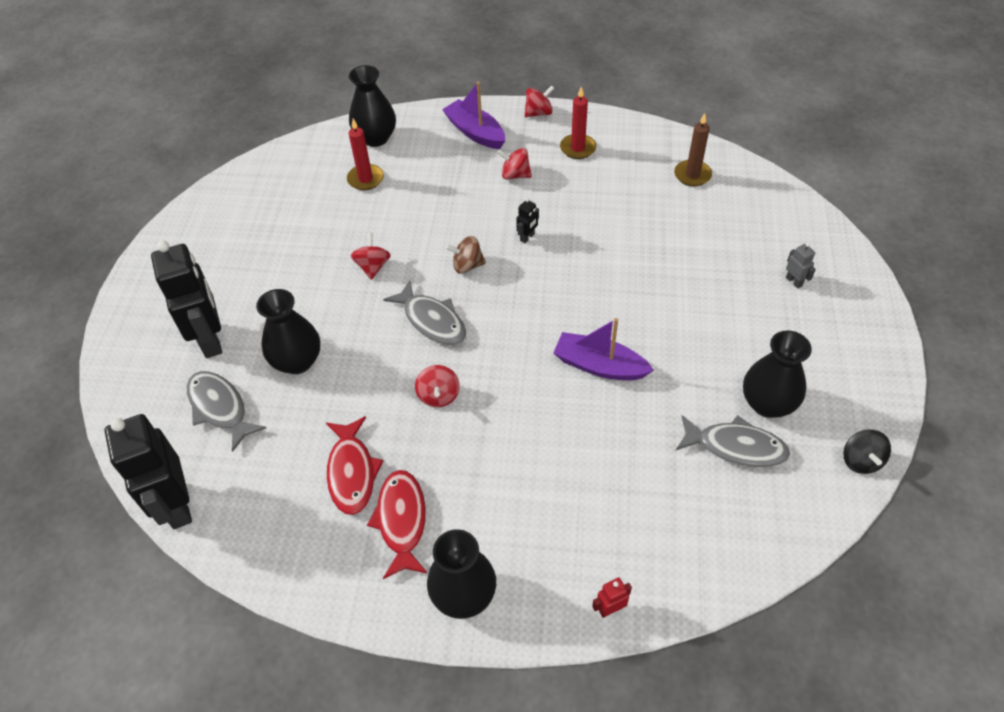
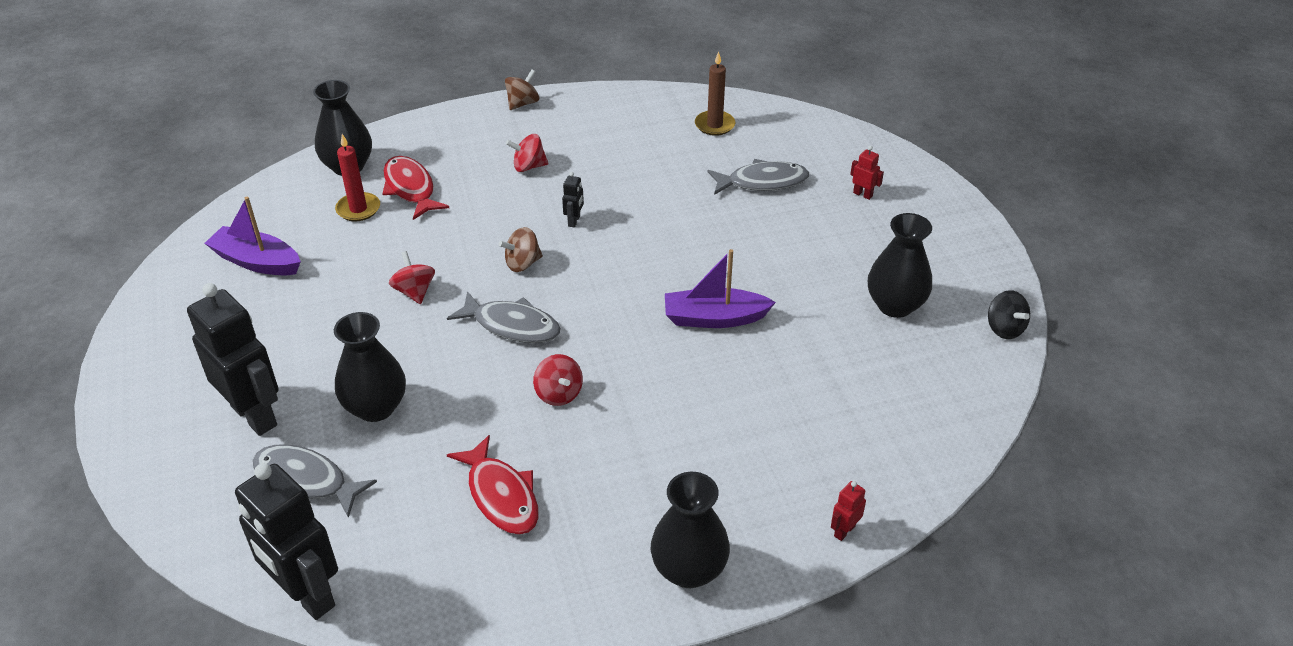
camera: 25 degrees left, 10 degrees down
(402, 520) = (583, 523): red fish -> red fish (410, 188)
(475, 132) = (462, 136): purple boat -> purple boat (257, 262)
(538, 113) = (523, 103): red spinning top -> brown spinning top
(577, 148) = (583, 127): red candle -> none
(736, 447) = (886, 351): grey fish -> grey fish (762, 182)
(794, 281) = (863, 194): grey robot -> red robot

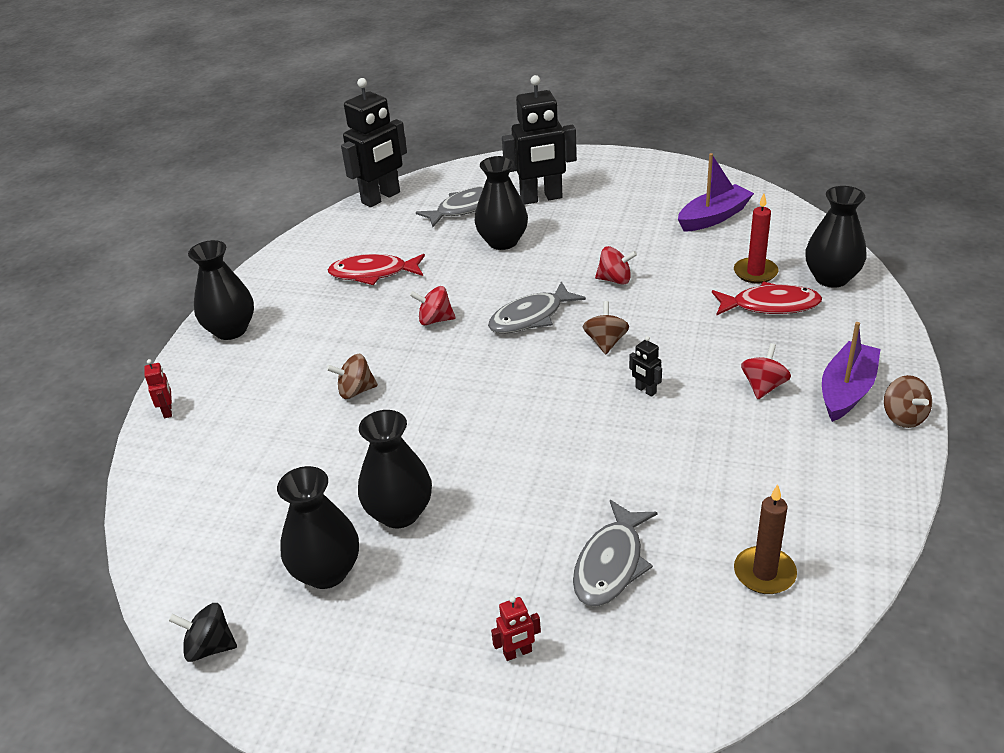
camera: 125 degrees right, 5 degrees down
(306, 595) = (381, 198): black robot -> black robot turned 150 degrees clockwise
(704, 396) = (356, 391): none -> brown spinning top
(714, 318) = (433, 432): purple boat -> purple boat (846, 391)
(811, 295) = (399, 513): none -> black vase

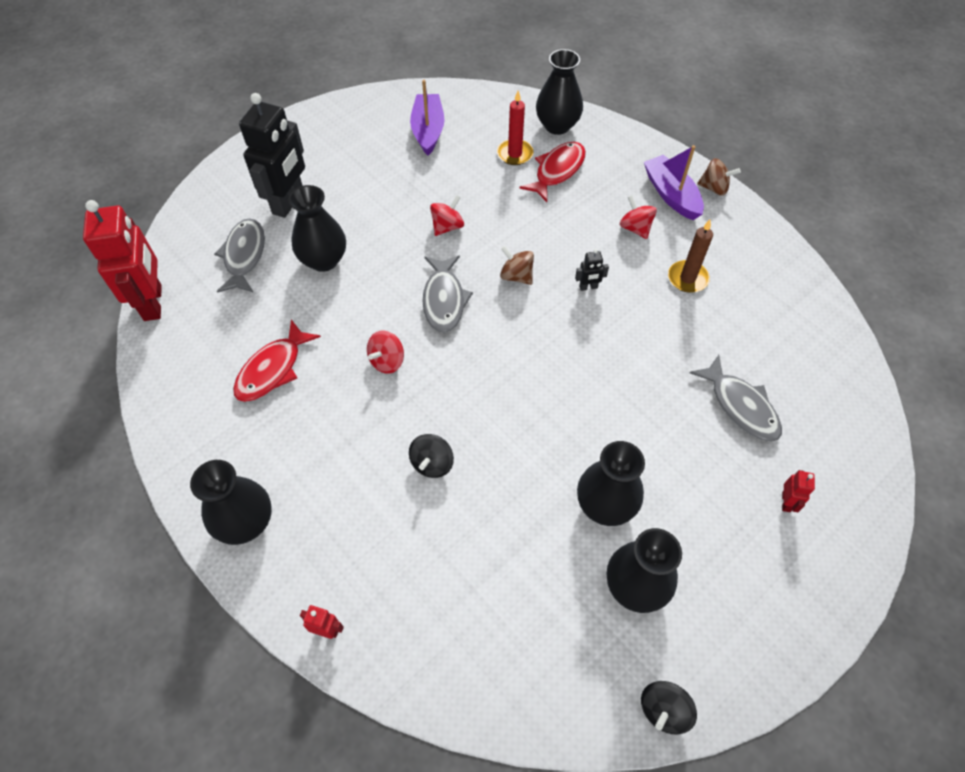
camera: 60 degrees left, 20 degrees up
(356, 391) = (432, 463): brown spinning top -> black spinning top
(381, 198) = (153, 303): black robot -> red robot
(764, 573) = (796, 335): brown candle -> brown candle (687, 278)

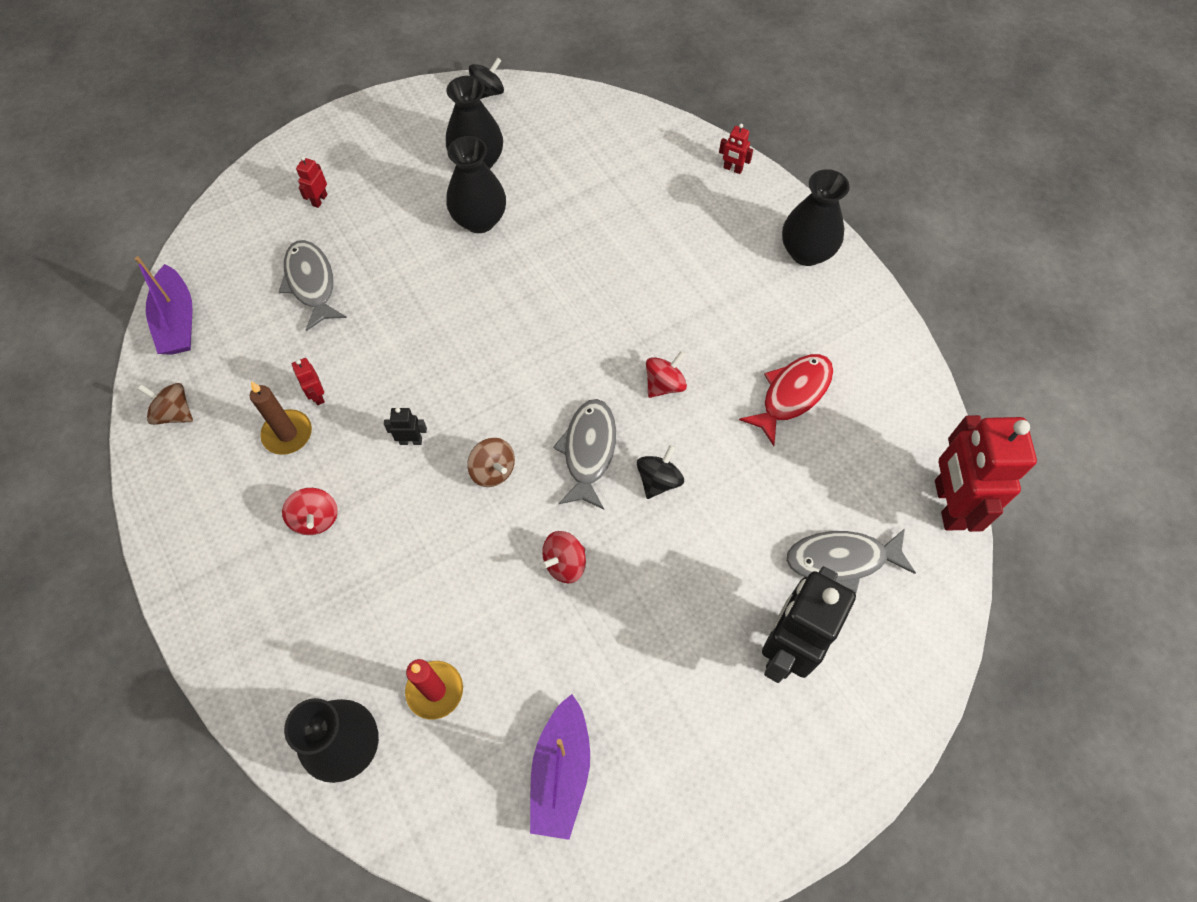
camera: 170 degrees left, 5 degrees up
(244, 256) = (841, 559): grey fish -> grey fish turned 75 degrees clockwise
(324, 260) = (735, 535): black vase -> none
(432, 463) = (630, 276): black spinning top -> black spinning top (658, 480)
(557, 171) = (382, 642): red fish -> none
(671, 195) = (240, 567): purple boat -> purple boat (178, 321)
(680, 309) = (317, 396): none -> red robot
(714, 188) = (175, 570): brown spinning top -> brown spinning top (174, 413)

